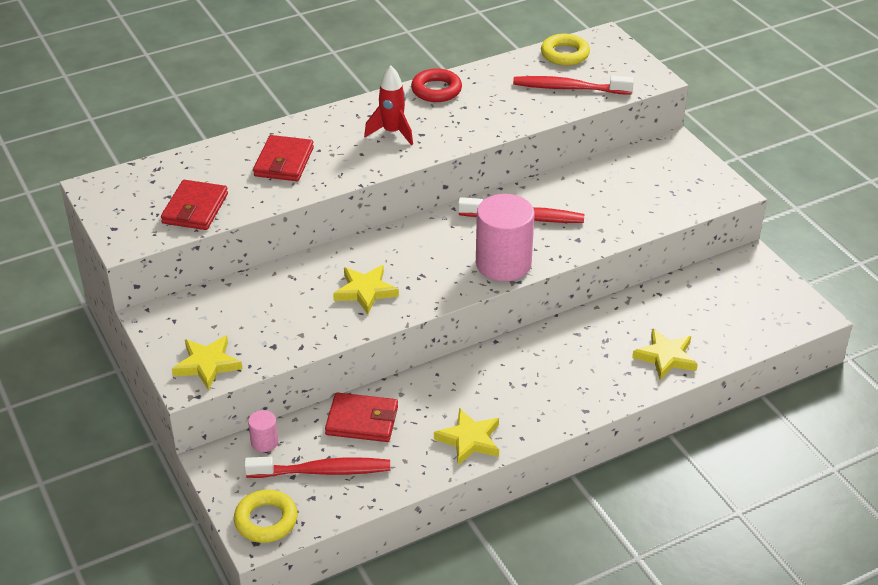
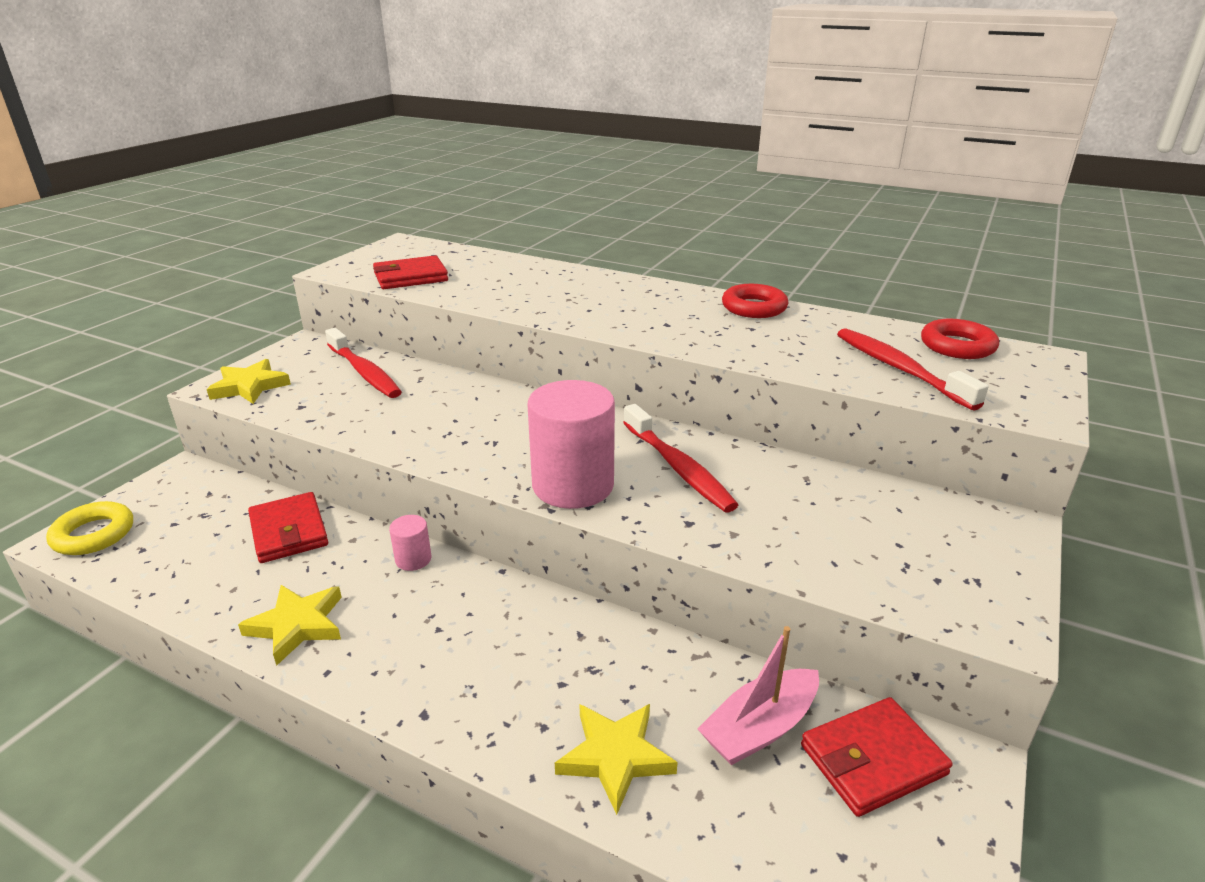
camera: 55 degrees right, 10 degrees down
(264, 442) = (222, 487): pink cylinder -> pink cylinder (413, 559)
(284, 162) = (526, 285): red wallet -> red wallet (872, 759)
(323, 471) = (189, 539): red toothbrush -> red toothbrush (364, 372)
(365, 291) = (432, 421): yellow star -> none
(392, 132) = (646, 311): red rocket -> none
(565, 54) = (957, 346): yellow ring -> red ring
(687, 305) = (760, 728): none -> pink boat

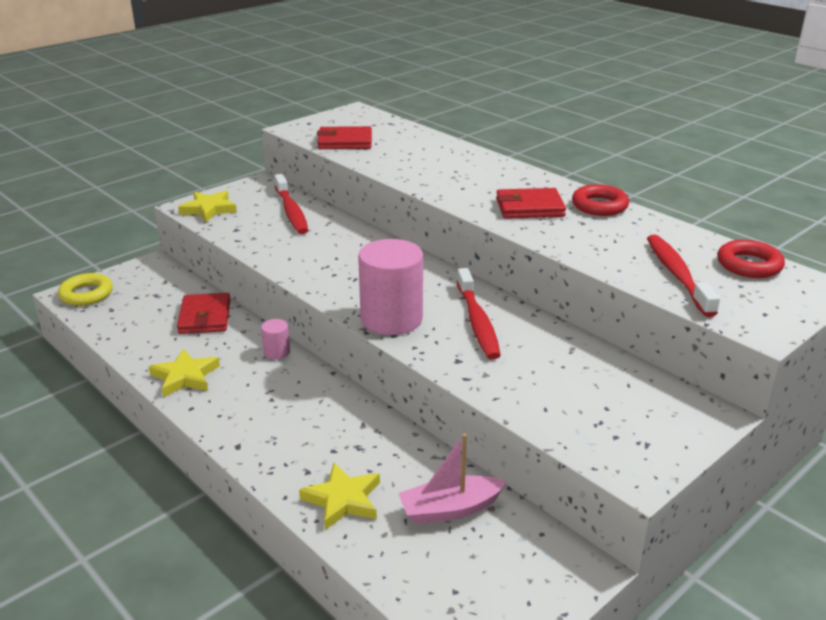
camera: 20 degrees right, 0 degrees up
(872, 759) = (516, 547): red wallet -> red wallet (529, 207)

